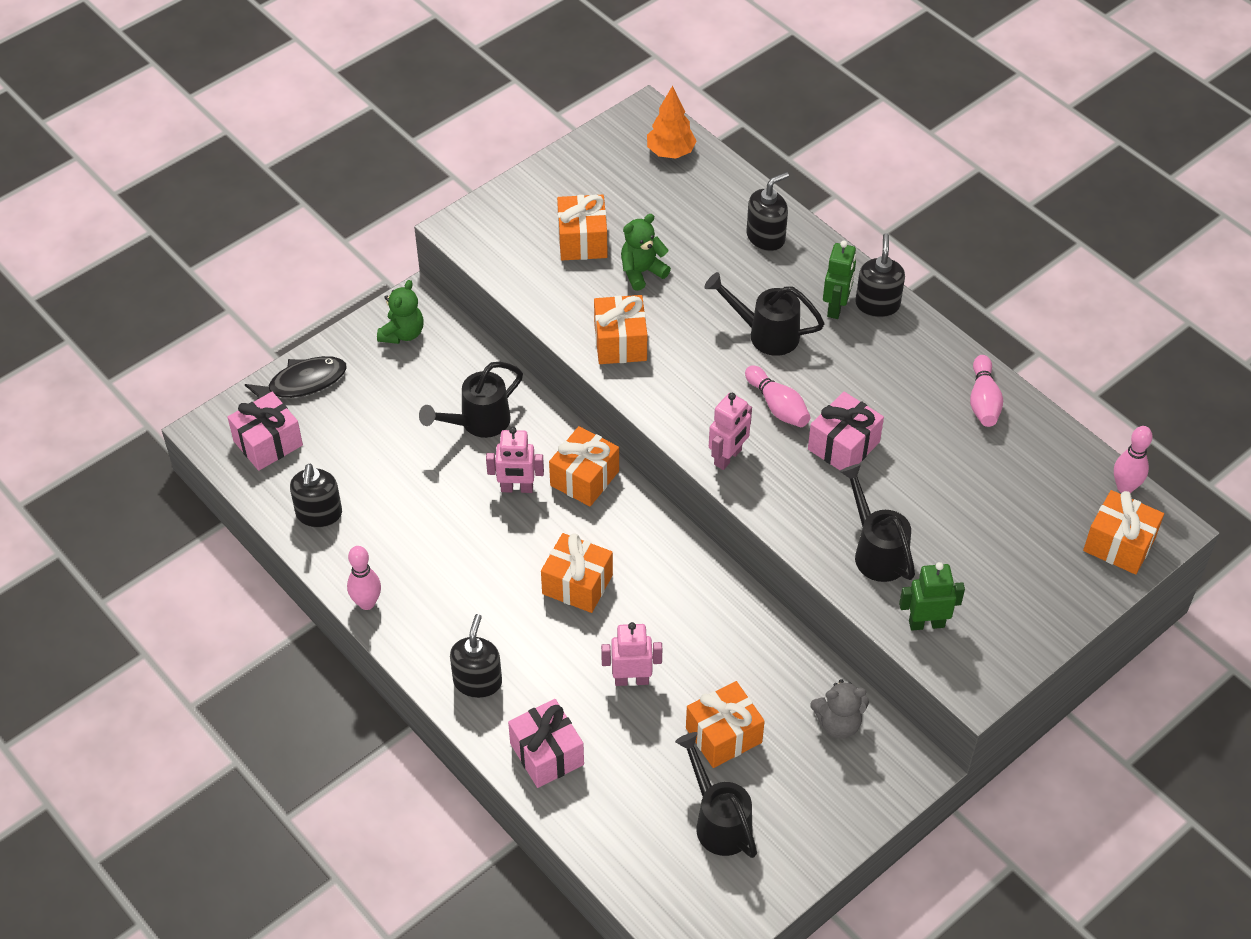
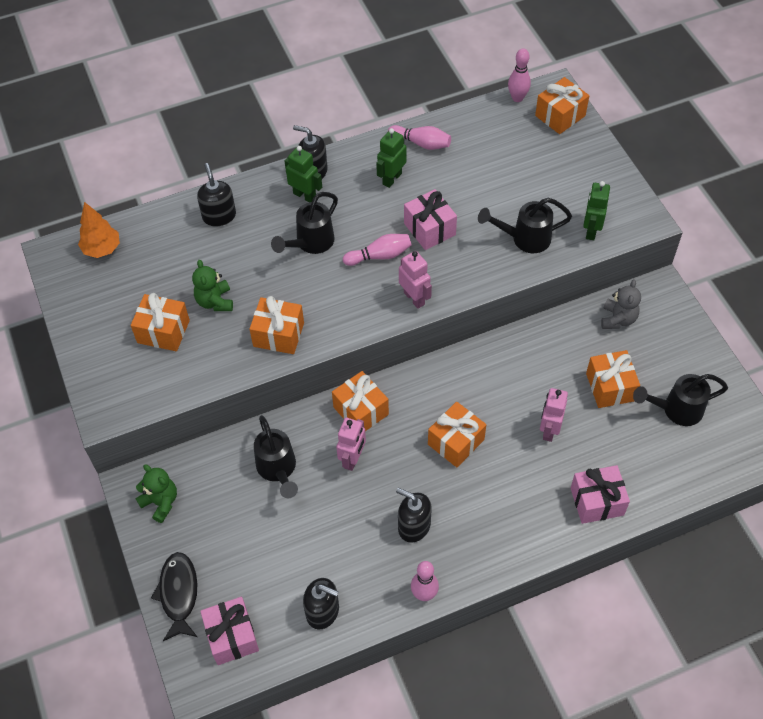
camera: 70 degrees left, 5 degrees up
(477, 681) = (521, 532): black soap dispenser -> black soap dispenser (414, 526)
(907, 385) = (392, 179): none -> green robot

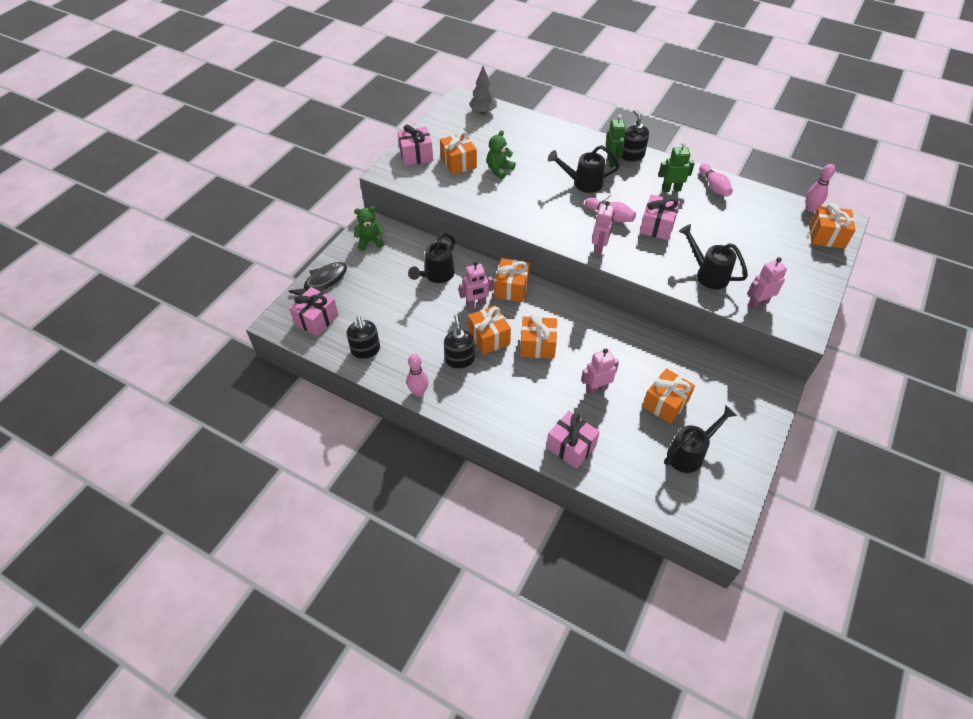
camera: 50 degrees right, 5 degrees down
(102, 249) = (483, 112): orange tree -> grey tree
(107, 364) = (416, 155): none -> pink gift
(161, 502) = (370, 241): green teddy bear -> green teddy bear turned 105 degrees counterclockwise
(219, 216) = (555, 139): black soap dispenser -> none
(278, 334) = (507, 206): orange gift -> orange gift (489, 338)
(591, 230) = (757, 303): green robot -> pink robot
(618, 319) = (723, 377): grey teddy bear -> none
(676, 410) = (690, 453): black watering can -> black watering can turned 105 degrees clockwise

